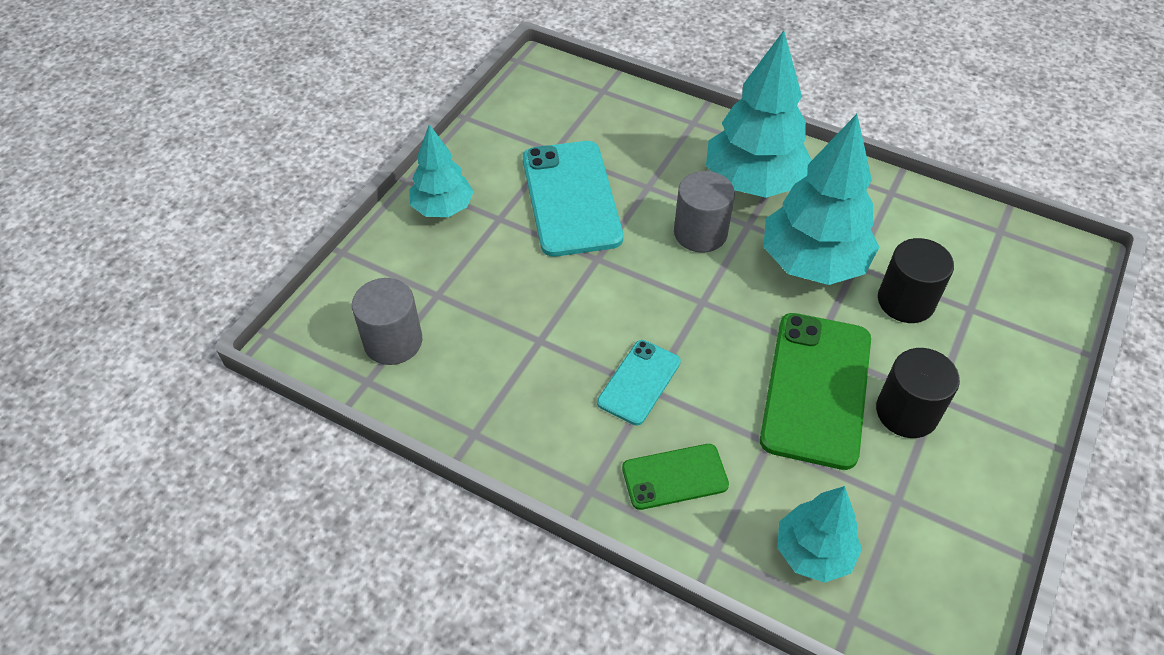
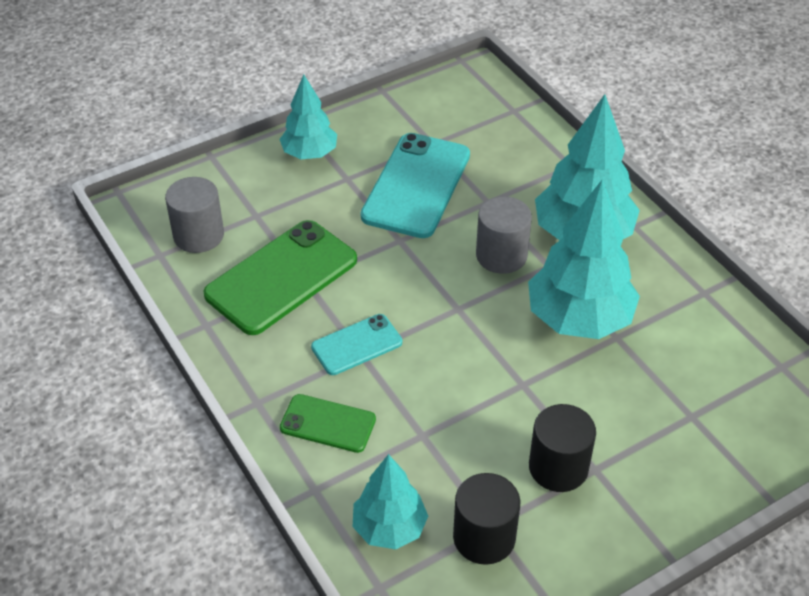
camera: 30 degrees right, 5 degrees down
(816, 389) = (496, 415): green phone -> green phone (281, 277)
(905, 301) = (636, 384): black cylinder -> black cylinder (484, 537)

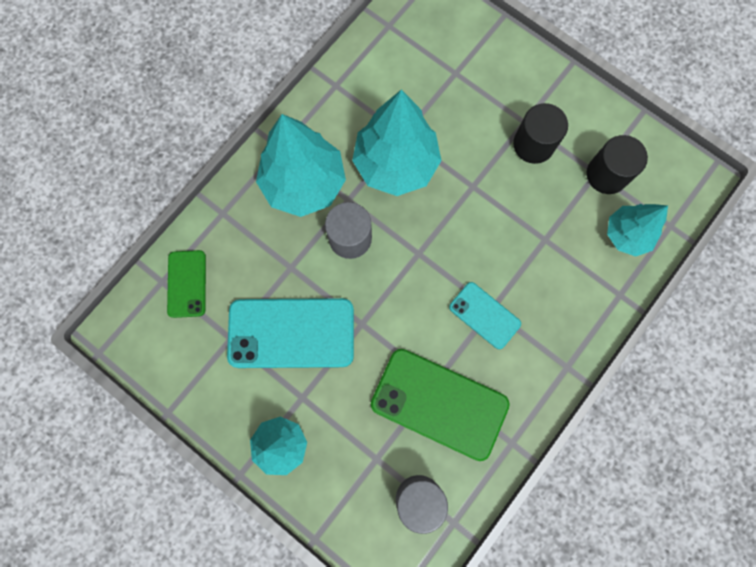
camera: 110 degrees left, 30 degrees up
(328, 424) = (564, 307): green phone -> green phone (187, 284)

